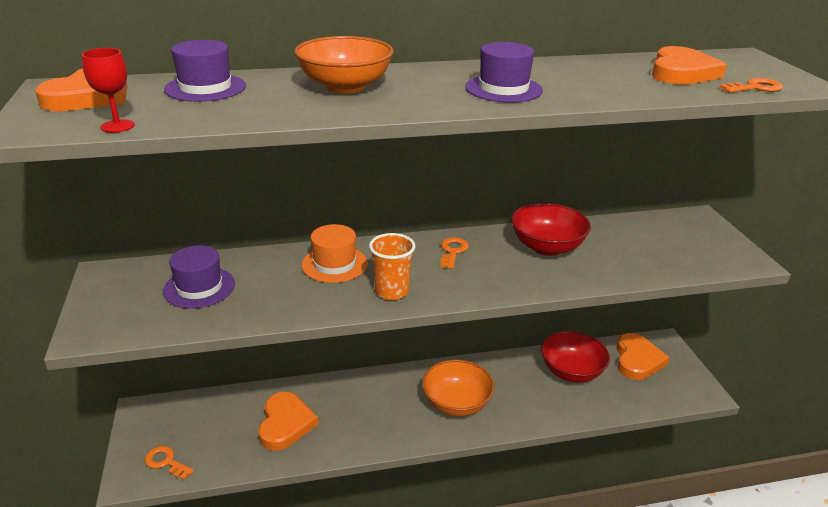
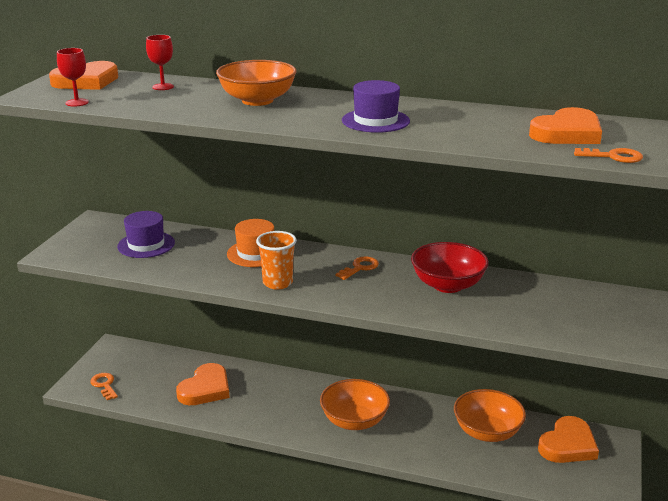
camera: 30 degrees right, 5 degrees down
(205, 88) = (163, 87): purple hat -> red goblet
(571, 372) = (487, 432): red bowl -> orange bowl

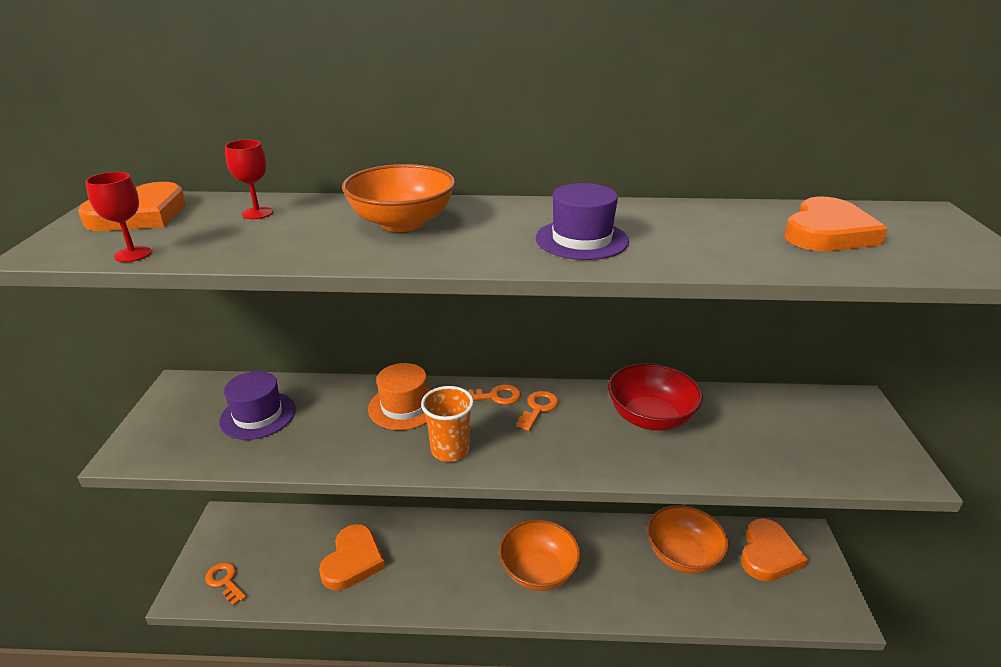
camera: 15 degrees left, 5 degrees up
(613, 157) = (921, 264): orange key -> orange key (495, 396)

